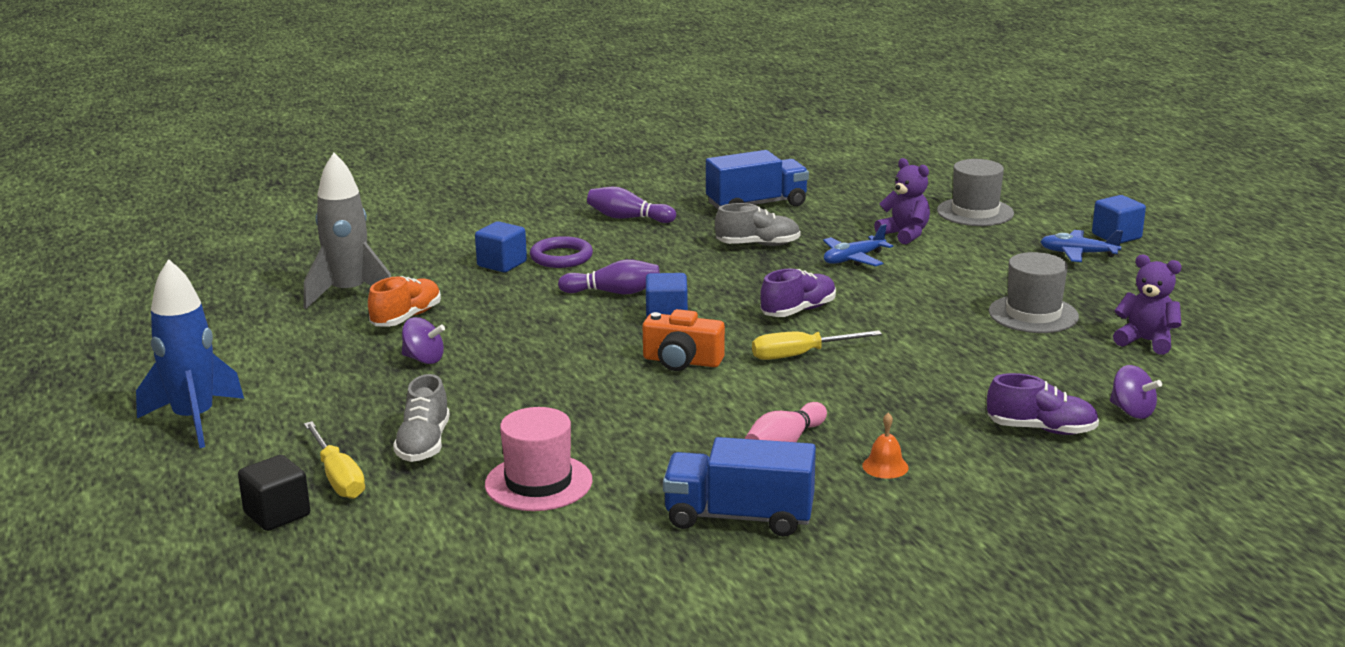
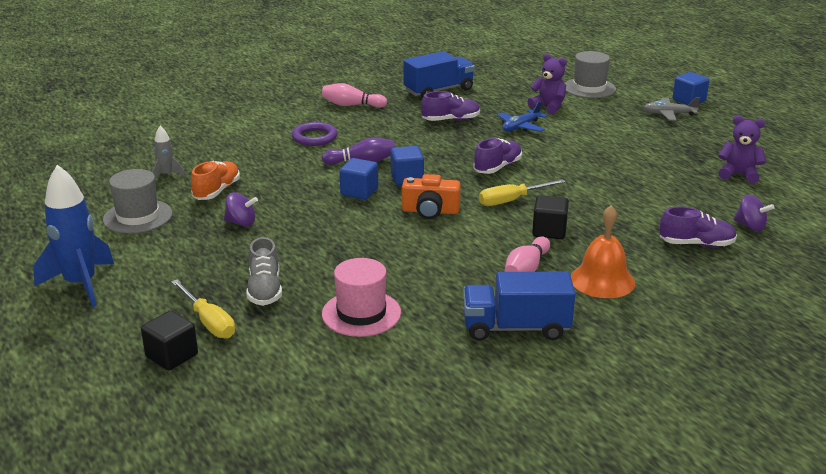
camera: 10 degrees left, 5 degrees up
(349, 293) = (167, 175): grey rocket -> grey rocket, size x0.49
(502, 264) = (273, 145): blue cube -> blue cube (359, 192)
(628, 218) = (352, 105): purple bowling pin -> pink bowling pin
(758, 245) = (451, 120): grey shoe -> purple shoe
(837, 398) = (549, 231): none -> black cube
(885, 466) = (602, 280): orange bell -> orange bell, size x1.96
(1033, 314) = (657, 160): grey hat -> grey hat (138, 217)
(1078, 254) = (669, 114): blue plane -> grey plane

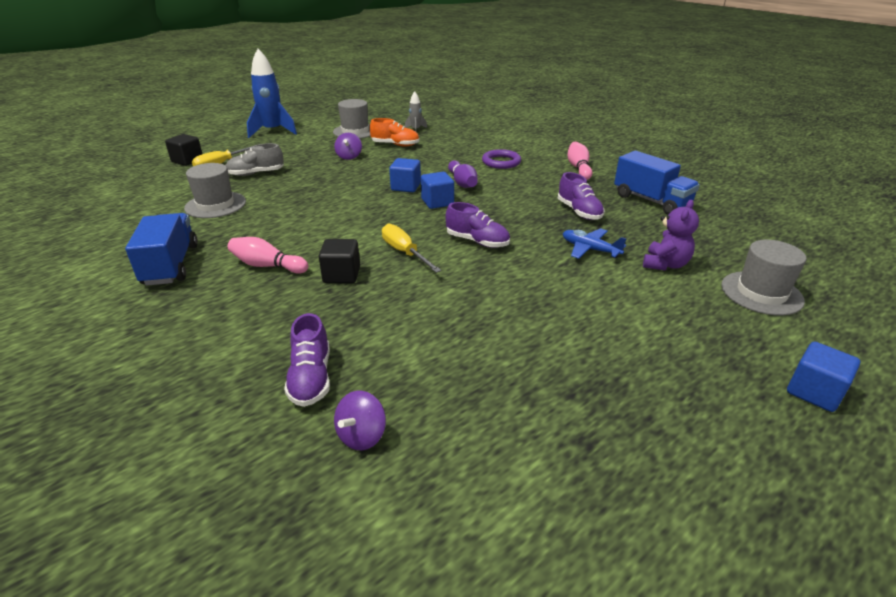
camera: 80 degrees right, 5 degrees up
(361, 313) = (215, 205): pink hat -> grey hat
(430, 211) = (376, 216): orange camera -> none
(602, 280) = (239, 308): orange bell -> none
(669, 114) = (730, 367): grey plane -> none
(739, 174) = (537, 436): purple teddy bear -> none

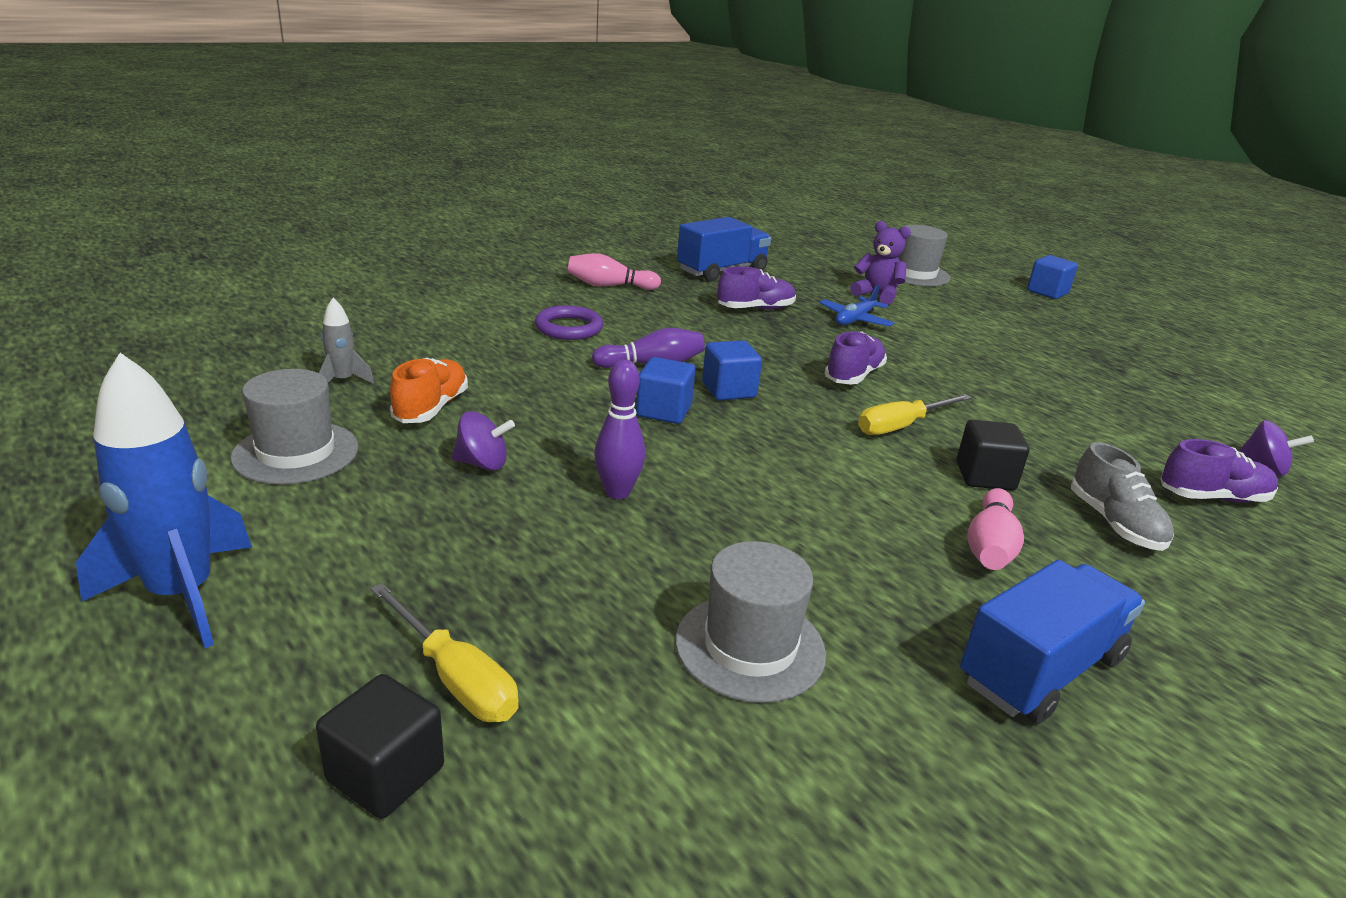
camera: 90 degrees left, 5 degrees down
(171, 265) = (1041, 670): blue truck -> blue truck turned 150 degrees clockwise
(256, 173) = (553, 598): grey shoe -> grey shoe (1114, 523)
(326, 180) = (617, 492): none -> purple bowling pin

